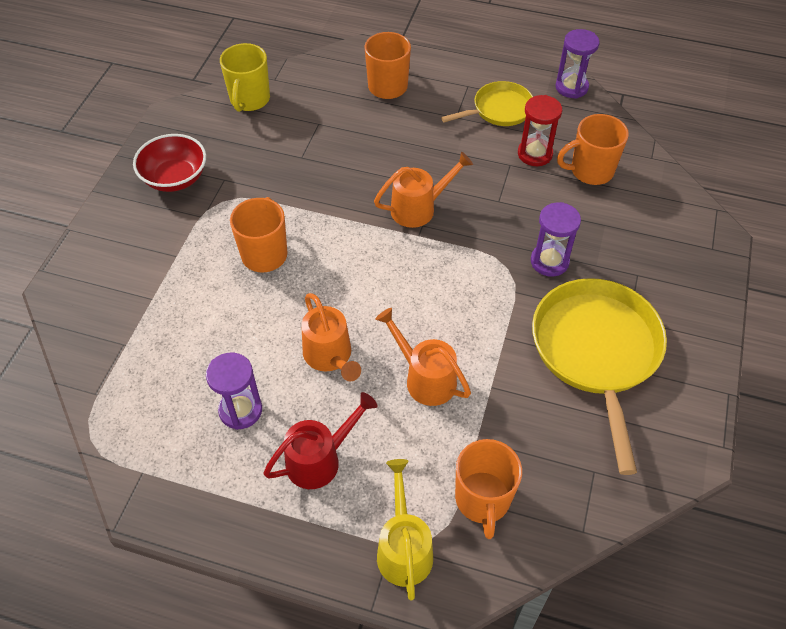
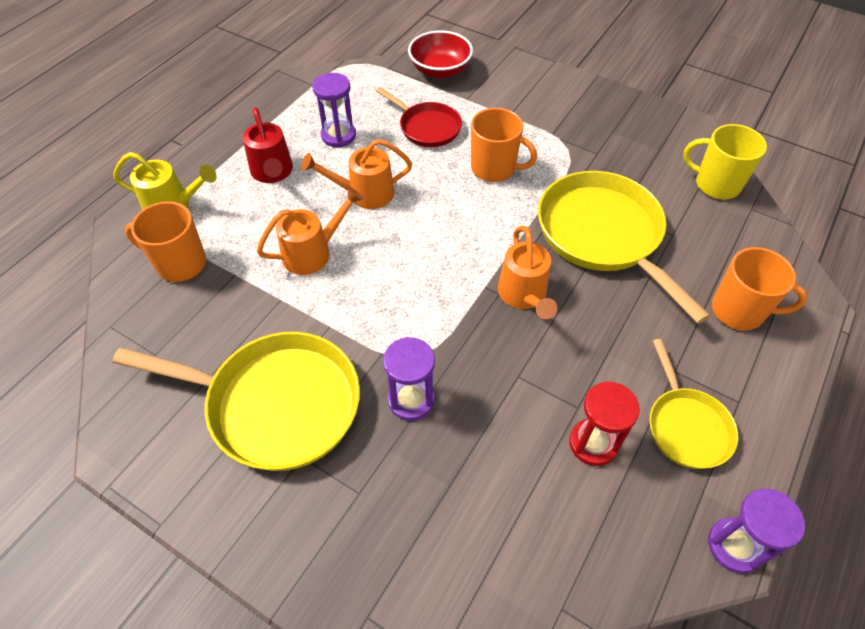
camera: 105 degrees right, 0 degrees up
(175, 178) = (604, 122): red bowl -> red bowl (440, 70)
(209, 325) = (427, 127): none -> red pan
(333, 165) = (603, 236): none -> yellow pan
(590, 171) = (549, 505): orange mug -> none

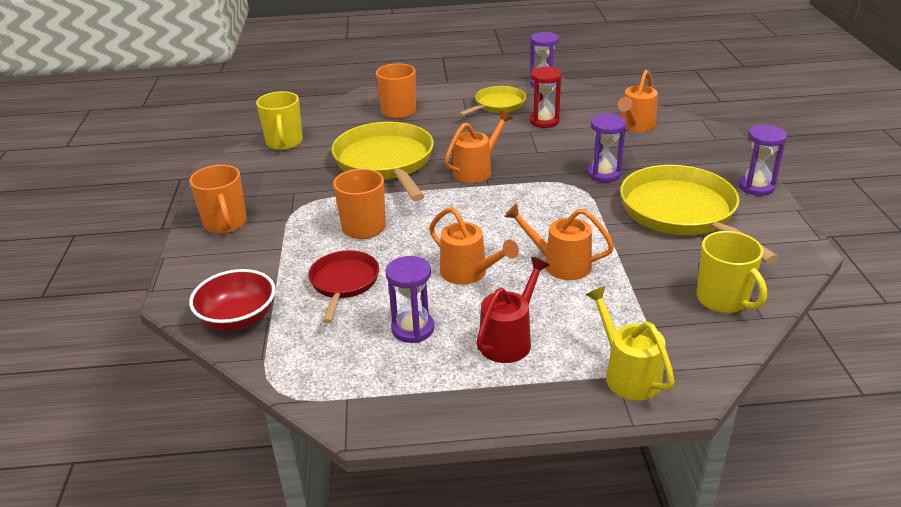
camera: 125 degrees left, 20 degrees down
(154, 319) = (723, 300): none -> yellow mug
(180, 264) = (668, 323): orange mug -> orange mug (225, 224)
(234, 532) = (756, 187): none -> purple hourglass
(491, 543) = (635, 126): none -> orange watering can
(603, 236) = (386, 163): yellow pan -> yellow pan turned 135 degrees clockwise

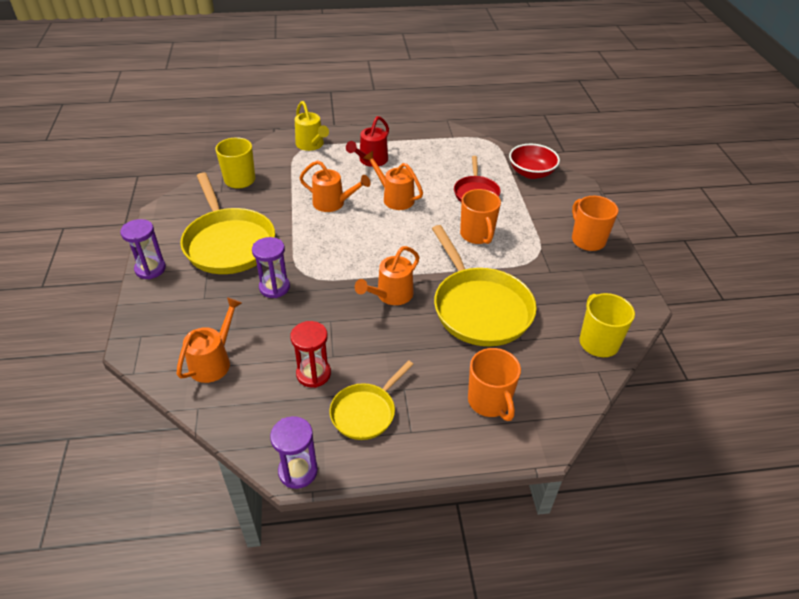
camera: 175 degrees right, 10 degrees up
(413, 329) = (426, 166): purple hourglass -> none

